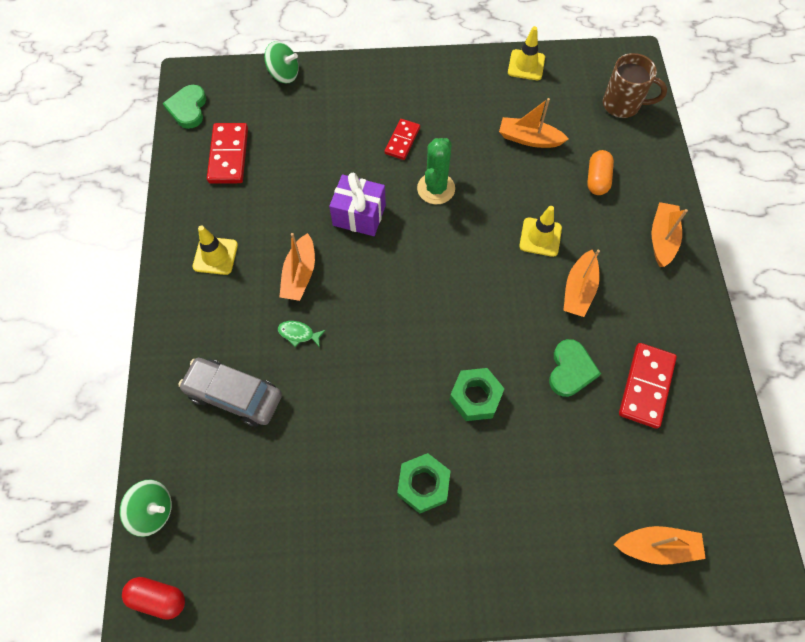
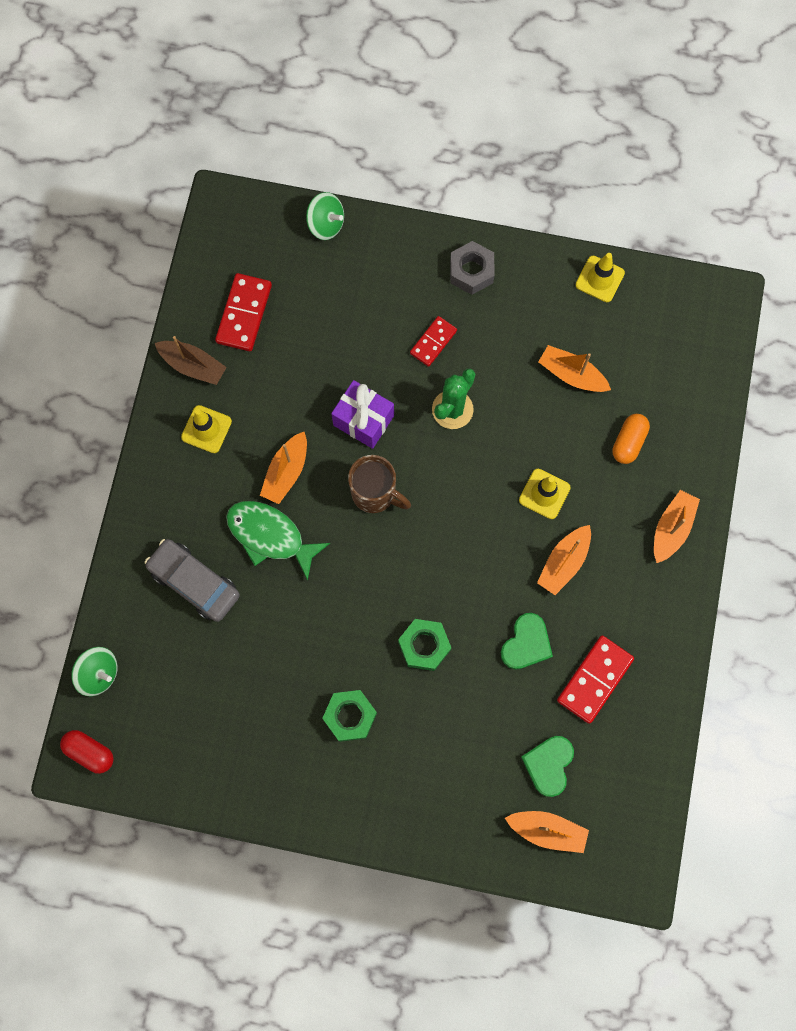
camera: 15 degrees right, 10 degrees up
(188, 108) = (212, 244): green heart -> green heart (548, 765)
(191, 206) = (193, 366): none -> brown boat
(299, 334) = (270, 536): green fish -> green fish, size x2.22
(418, 82) = (471, 271): none -> grey nut
(622, 105) = (690, 357): brown mug -> brown mug (375, 493)

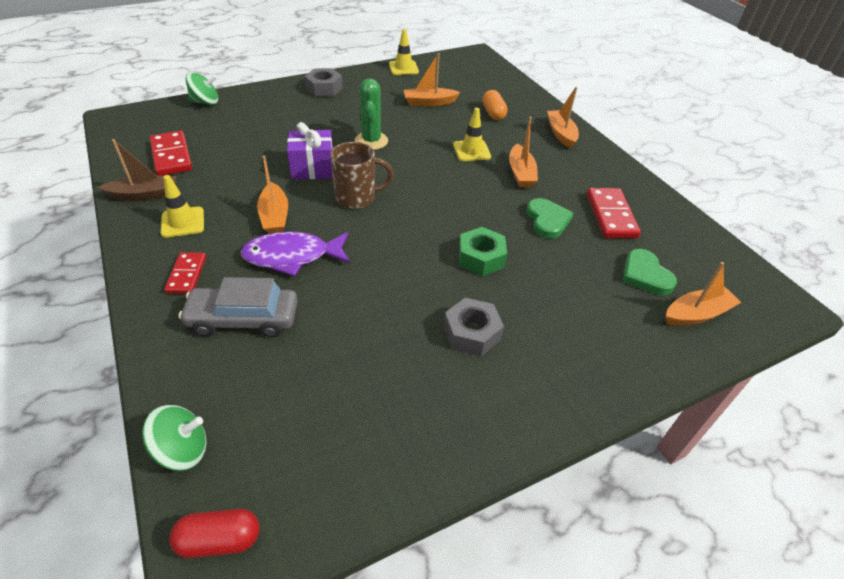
camera: 40 degrees left, 30 degrees down
(270, 536) = (292, 256): green fish -> purple fish
(350, 716) = (471, 333): green nut -> grey nut
(433, 342) = (328, 120): red domino -> red domino (186, 275)

